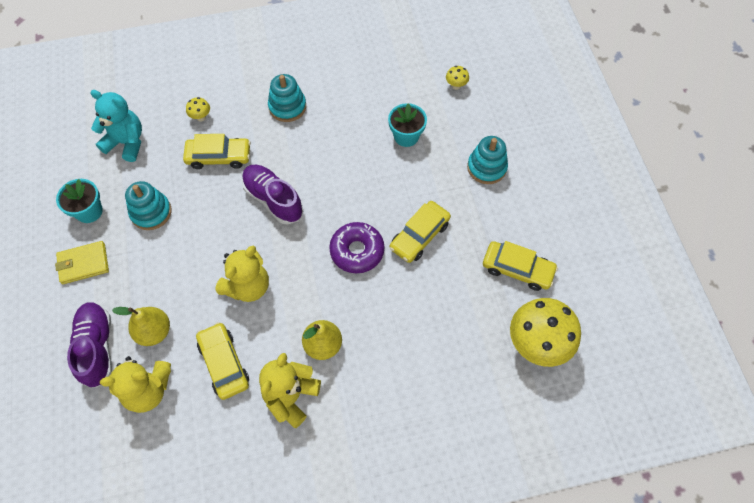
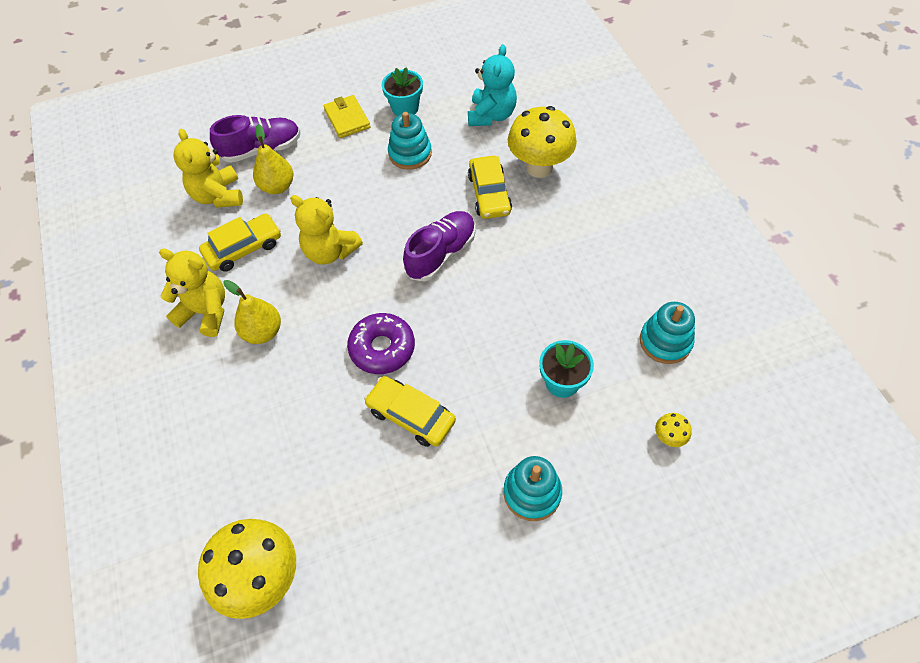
camera: 85 degrees right, 5 degrees down
(201, 117) = (539, 167): yellow mushroom -> yellow mushroom, size x2.39
(287, 107) = (575, 244): turquoise stacking toy -> turquoise stacking toy (665, 341)
(517, 269) = (372, 546): yellow car -> none

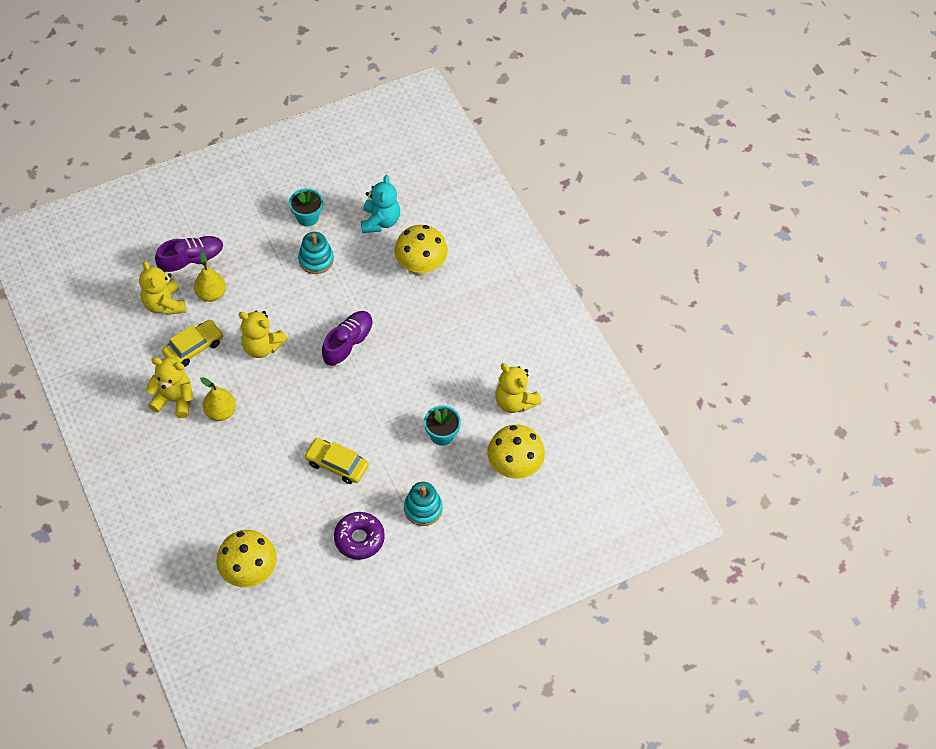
camera: 10 degrees left, 0 degrees up
(347, 119) = (260, 229): yellow wallet -> none
(382, 348) = (311, 419): purple donut -> purple donut (359, 539)
(489, 194) = (382, 292): yellow car -> none
(665, 341) = (515, 401): turquoise stacking toy -> yellow teddy bear
(668, 437) = (514, 467): yellow mushroom -> yellow mushroom, size x2.39

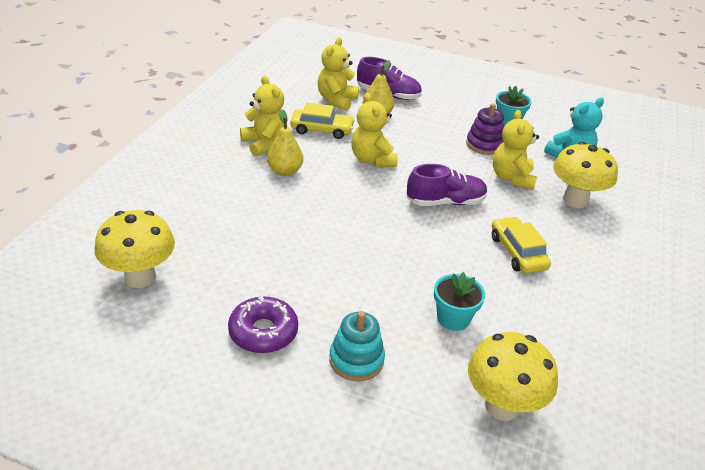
camera: 45 degrees right, 20 degrees down
(316, 260) = (484, 144): turquoise stacking toy -> purple stacking toy
(337, 464) = (324, 265): yellow car -> yellow car (517, 252)
(515, 401) = (567, 351): yellow teddy bear -> yellow teddy bear (512, 178)

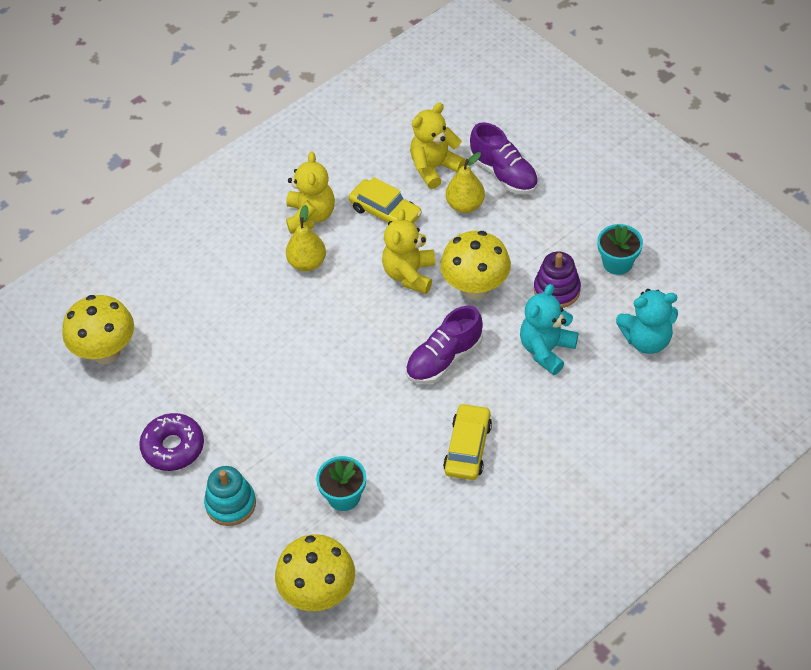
camera: 35 degrees right, 15 degrees up
(445, 202) = (444, 359): purple shoe -> purple shoe turned 120 degrees clockwise
(512, 178) = (546, 350): yellow teddy bear -> turquoise teddy bear
(575, 200) = (593, 404): yellow mushroom -> yellow mushroom (475, 288)

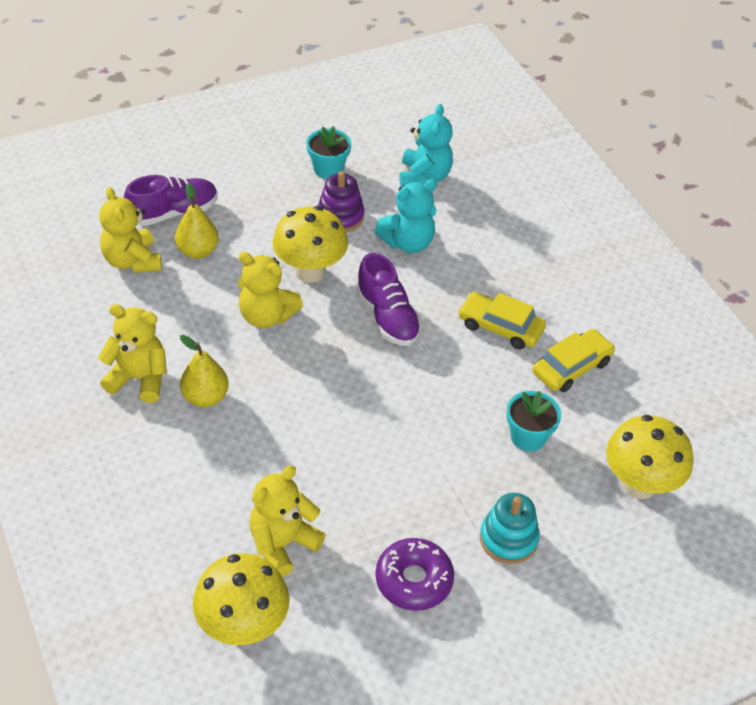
camera: 80 degrees left, 5 degrees down
(183, 354) = (283, 544): none -> yellow teddy bear
(385, 212) = (170, 314): yellow car -> yellow car (571, 367)
(546, 350) = (408, 243): turquoise teddy bear -> turquoise teddy bear turned 75 degrees counterclockwise

